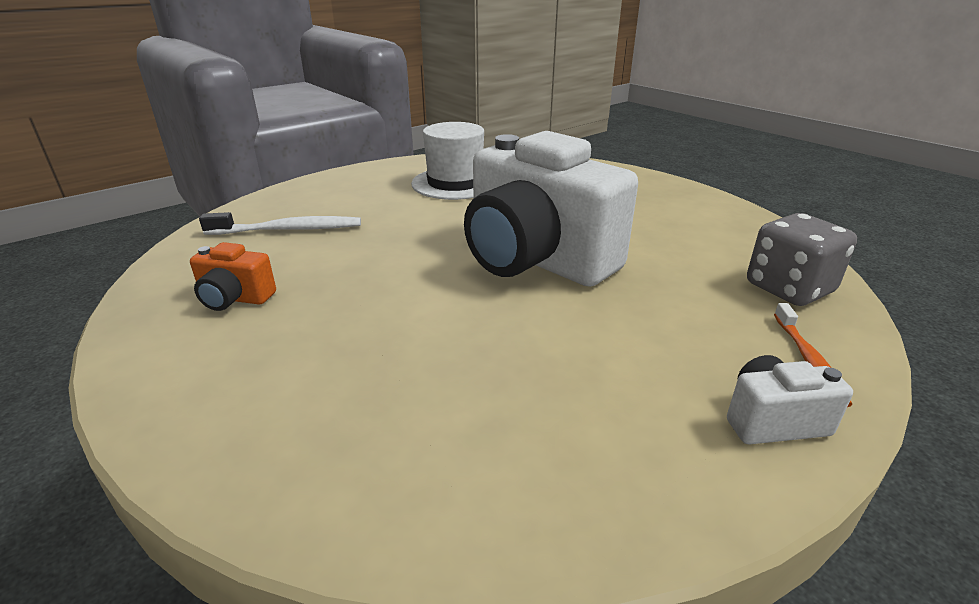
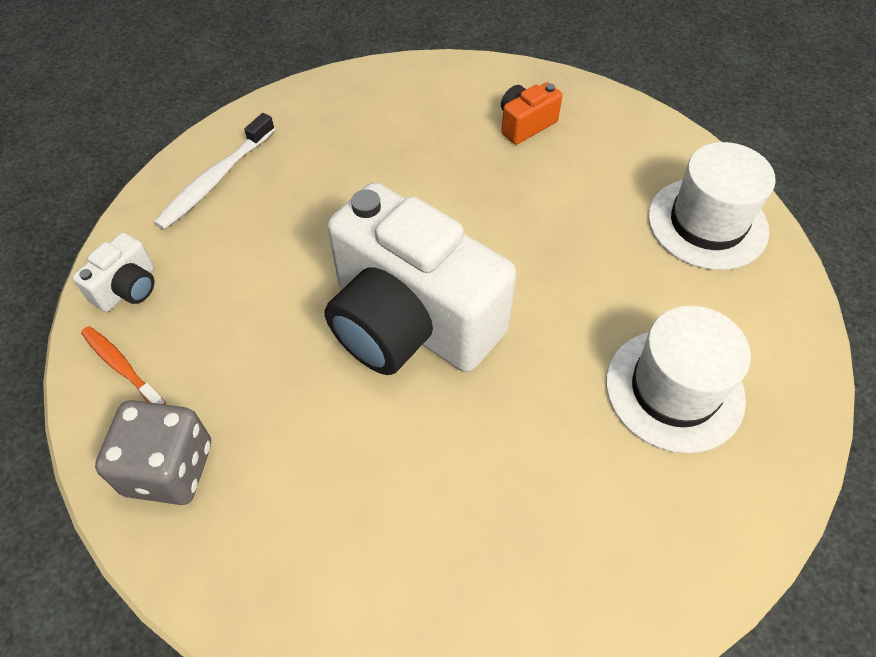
camera: 130 degrees right, 25 degrees up
(288, 230) = (637, 190): white toothbrush -> white toothbrush (215, 180)
(303, 203) = (707, 223): none -> white hat
(536, 260) = (410, 322): white camera -> white camera turned 135 degrees counterclockwise

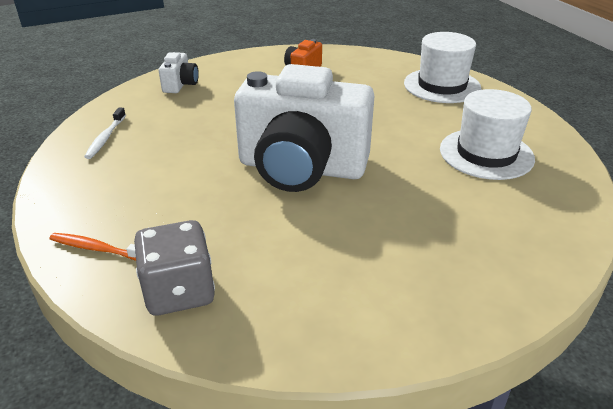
camera: 25 degrees left, 20 degrees down
(128, 288) = (72, 207): white camera -> white camera (180, 85)
(215, 180) = (105, 138): white toothbrush -> white toothbrush, size x0.67

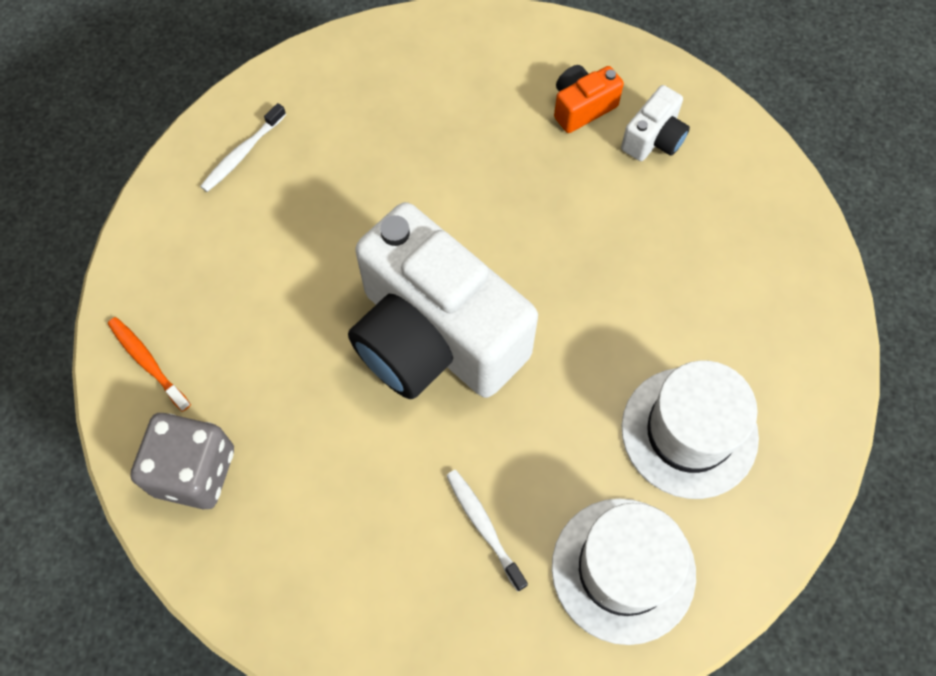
camera: 30 degrees right, 30 degrees up
(180, 85) = (391, 67): white camera -> white camera (653, 139)
(417, 235) = (484, 527): none -> white toothbrush
(442, 85) = (759, 247): white hat -> white hat (623, 570)

